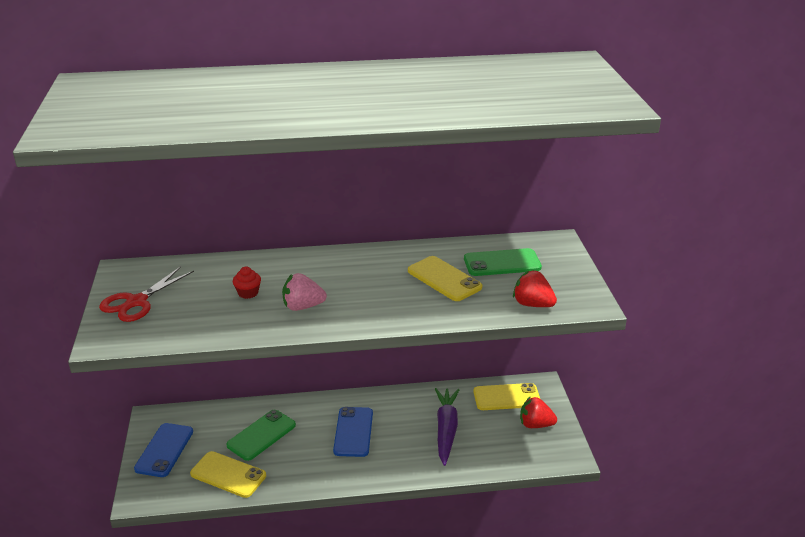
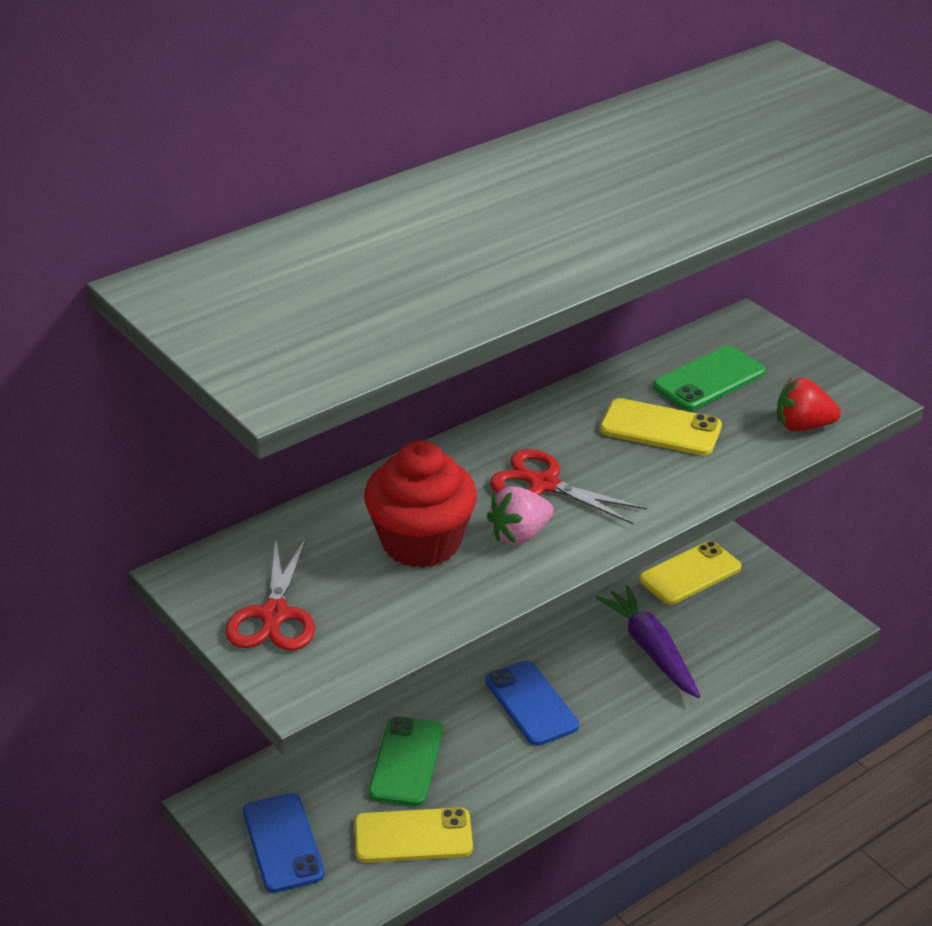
camera: 30 degrees left, 5 degrees up
(248, 293) = (421, 542): red cupcake -> red cupcake, size x2.46
(345, 286) = (544, 484): none -> red scissors
(535, 425) = (756, 597): red strawberry -> none

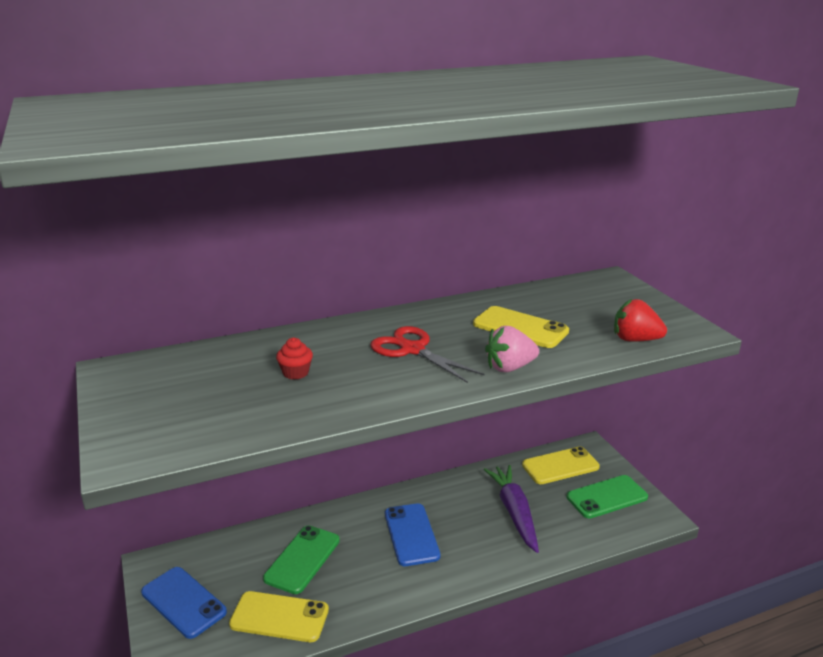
camera: 15 degrees right, 10 degrees down
(274, 615) = (151, 403): red scissors -> none
(283, 843) = (183, 602): blue phone -> blue phone turned 45 degrees counterclockwise
(421, 542) = (296, 373): red cupcake -> red cupcake, size x0.41
(519, 535) = (374, 378): pink strawberry -> pink strawberry (509, 367)
(709, 379) = (571, 305): green phone -> green phone (607, 497)

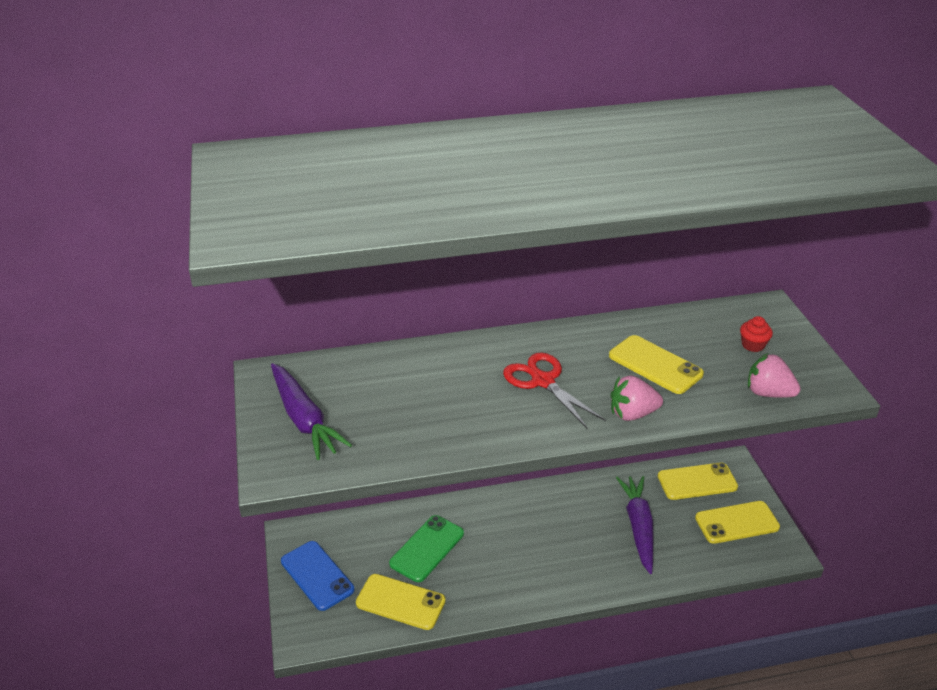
camera: 10 degrees right, 10 degrees up
(158, 404) = (304, 419): none -> purple carrot
(296, 373) = (429, 397): red cupcake -> red cupcake (753, 345)
(411, 534) = (533, 537): blue phone -> none
(607, 497) = (737, 522): green phone -> yellow phone
(635, 340) = (768, 393): red strawberry -> pink strawberry

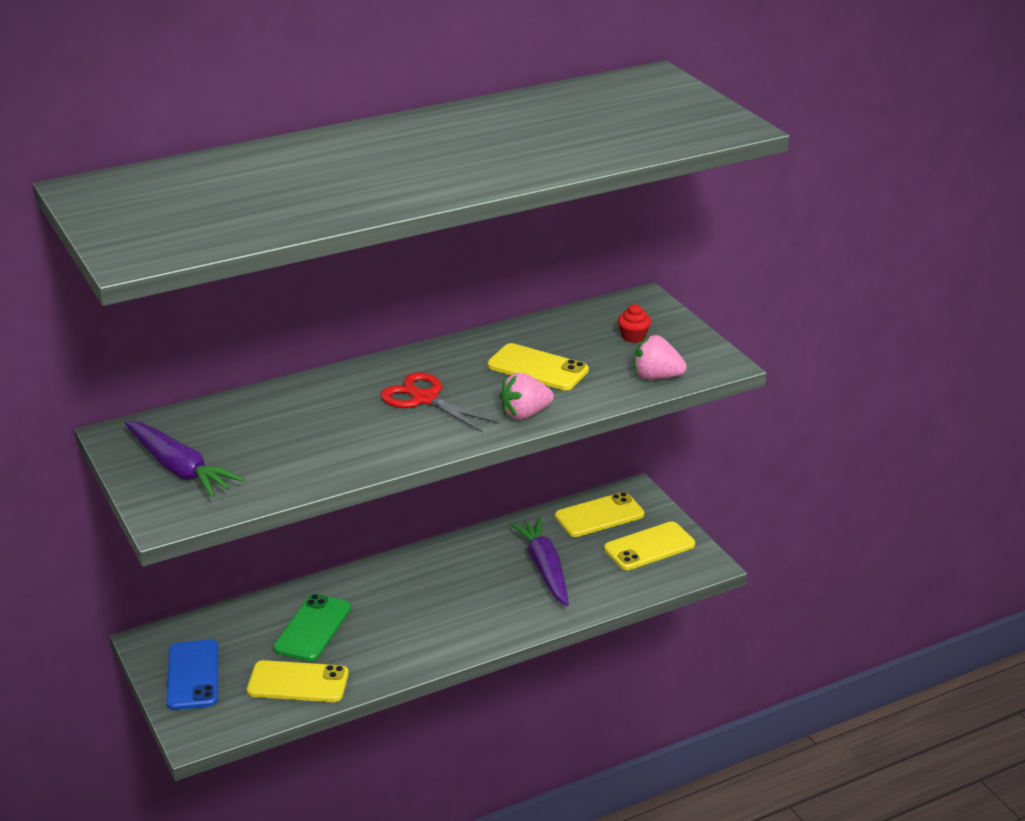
camera: 15 degrees left, 5 degrees down
(317, 575) = (193, 675): blue phone -> blue phone turned 45 degrees clockwise

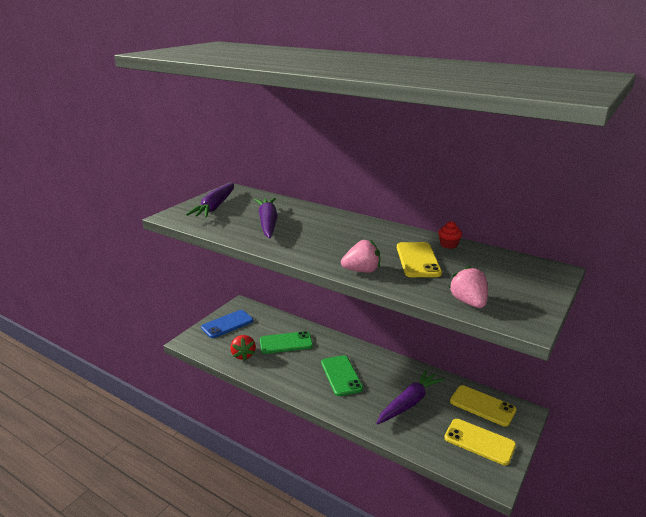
camera: 60 degrees right, 5 degrees down
(298, 682) = (243, 355): yellow phone -> red strawberry
(303, 439) = (268, 223): none -> purple carrot
(424, 399) = (341, 239): red scissors -> none
(440, 603) = (341, 375): none -> green phone
(525, 414) = (362, 271): pink strawberry -> pink strawberry turned 135 degrees clockwise
(633, 337) = (504, 280): red cupcake -> red cupcake (448, 245)

